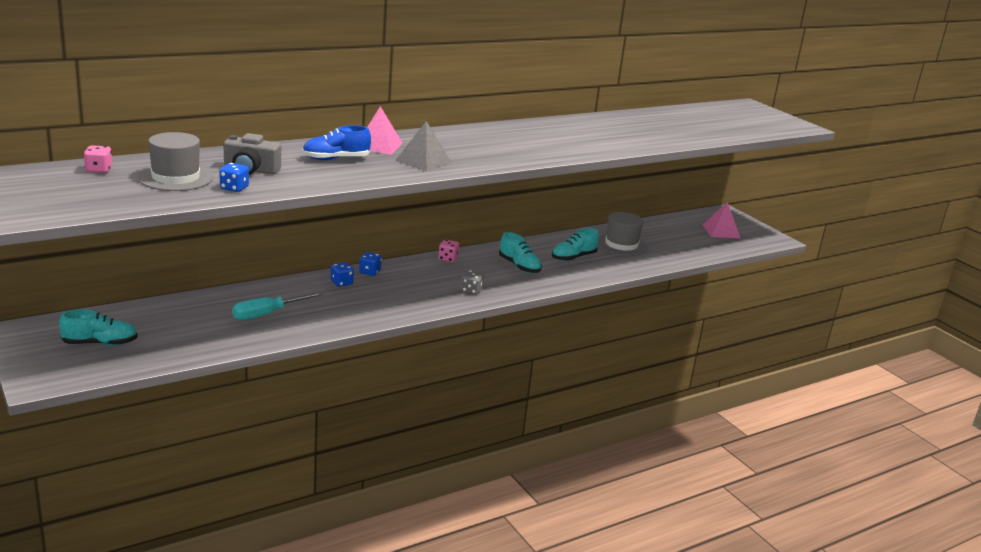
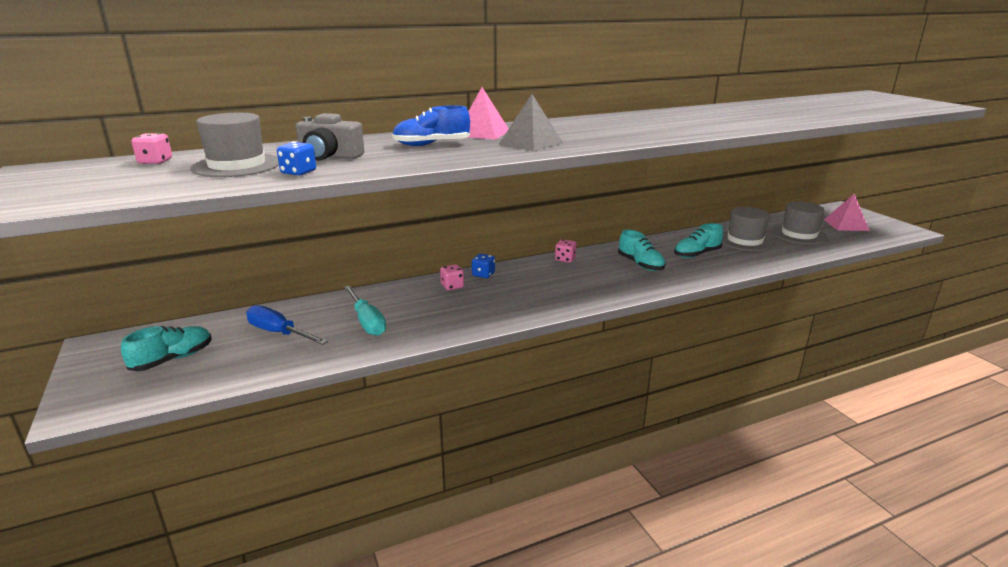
camera: 10 degrees right, 0 degrees up
(100, 343) = (173, 359): turquoise shoe -> turquoise shoe turned 45 degrees counterclockwise
(189, 323) = (279, 333): none -> blue screwdriver
(268, 314) = (367, 321): turquoise screwdriver -> turquoise screwdriver turned 90 degrees counterclockwise
(341, 283) = (452, 286): blue dice -> pink dice
(471, 291) = (590, 291): grey dice -> none
(674, 240) = (799, 234): none -> grey hat

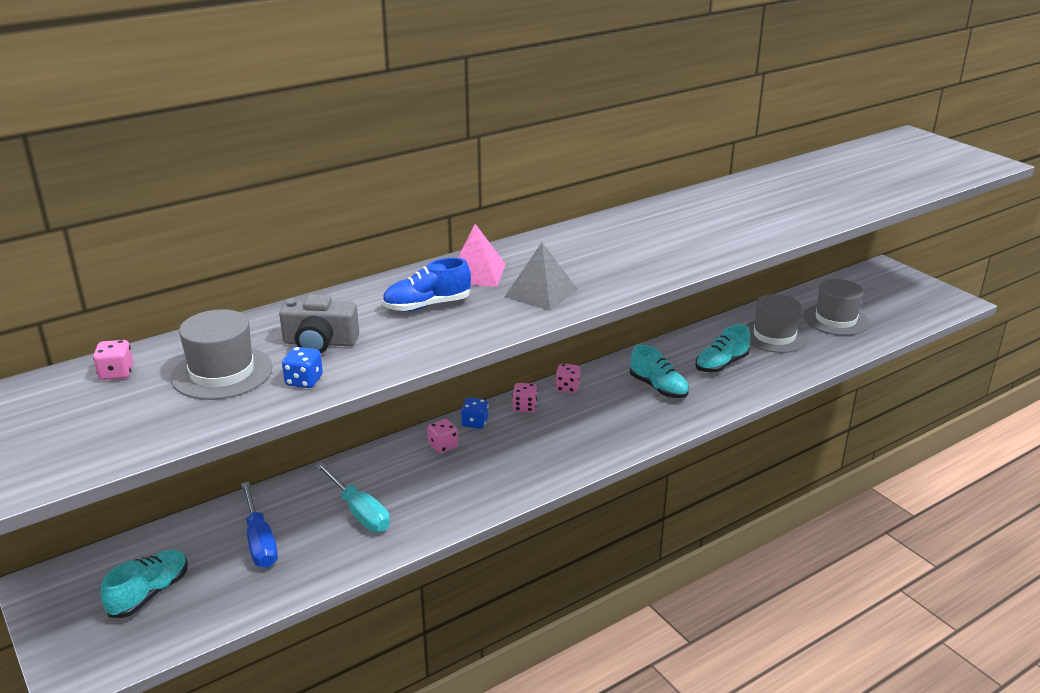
camera: 10 degrees left, 5 degrees up
(279, 333) = (260, 541): blue screwdriver -> blue screwdriver turned 135 degrees counterclockwise
(527, 268) = (524, 407): none -> pink dice
(846, 225) = (888, 298): pink pyramid -> none

